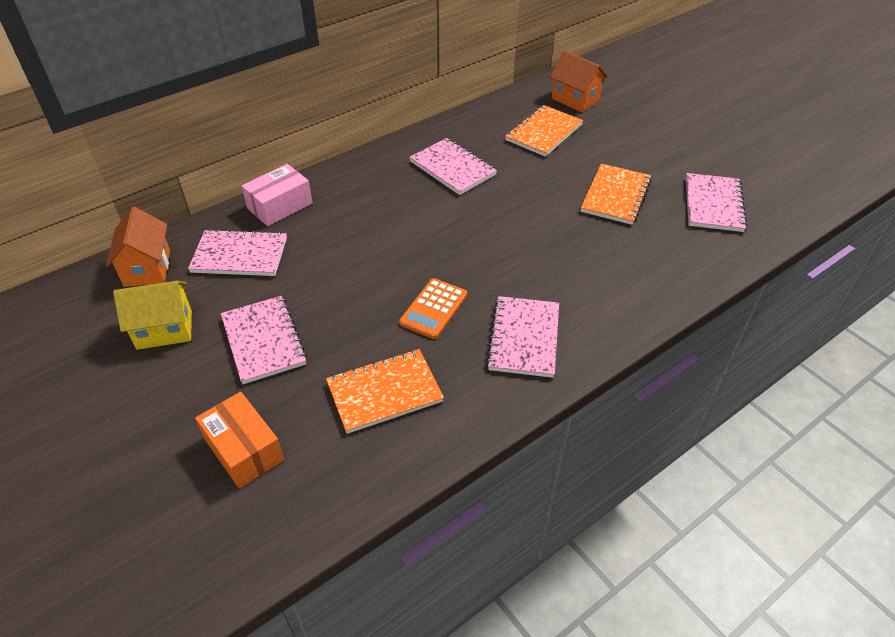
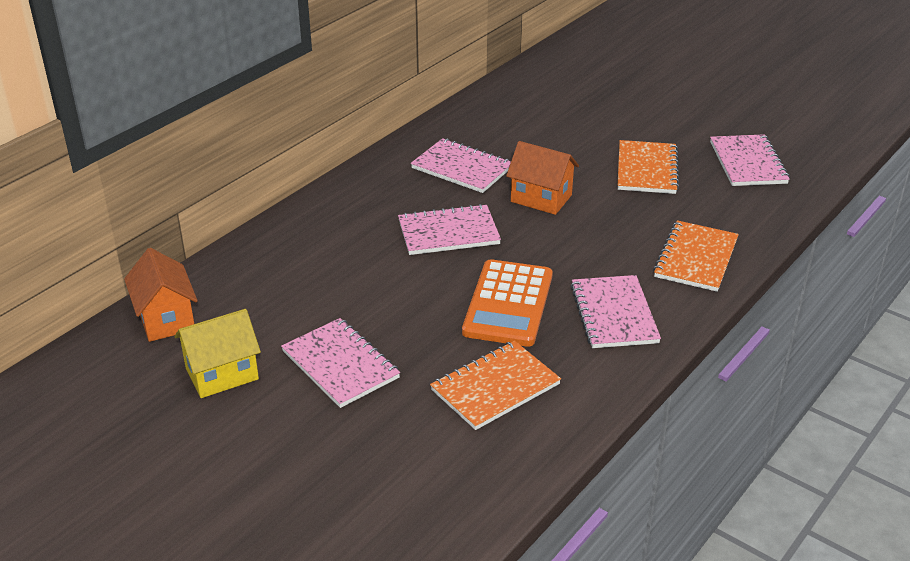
camera: 15 degrees left, 10 degrees down
(240, 255) = (267, 289): pink notebook -> pink notebook (448, 232)
(244, 449) = (374, 465): orange box -> none
(280, 206) = (286, 234): pink box -> none
(433, 309) = (508, 304): orange calculator -> orange calculator, size x1.54
(543, 132) = (543, 119): orange notebook -> orange notebook (695, 258)
(575, 99) = (562, 82): orange house -> orange house (541, 198)

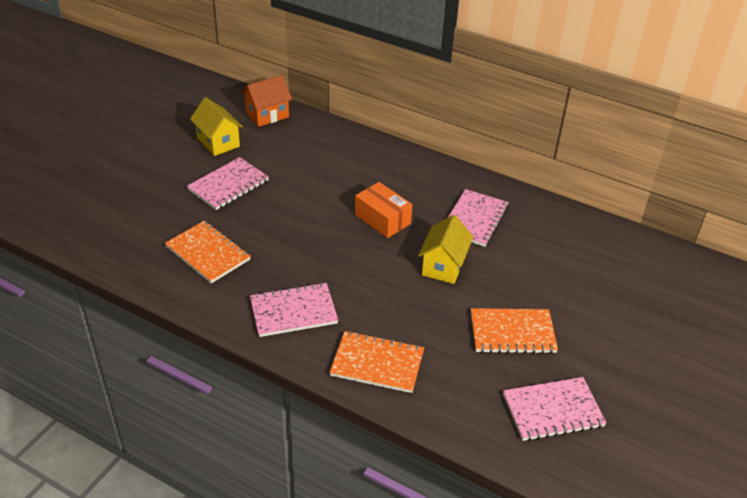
camera: 80 degrees right, 5 degrees up
(448, 232) = (382, 219): pink notebook -> orange box
(508, 304) = (299, 255): orange calculator -> none
(541, 198) = (443, 266): orange house -> yellow house

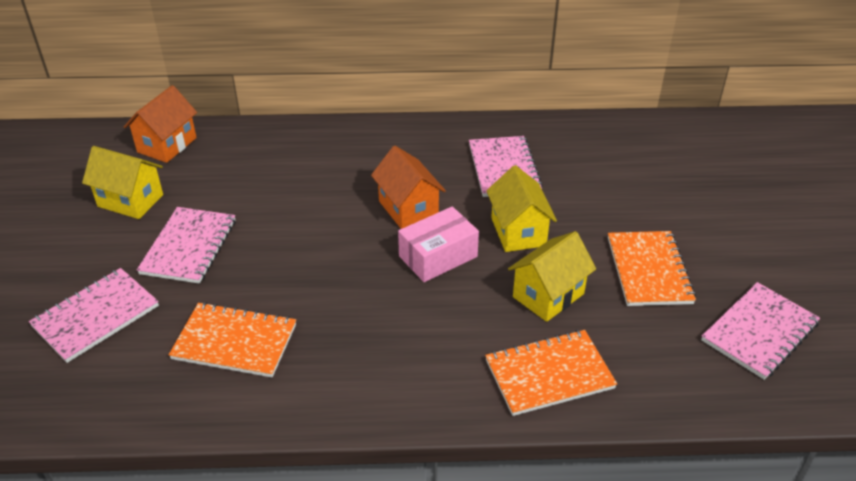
camera: 30 degrees left, 0 degrees up
(293, 311) = (403, 362): pink notebook -> pink notebook (96, 316)
(374, 258) = (438, 256): none -> pink box
(382, 219) = (408, 209): orange box -> orange house
(424, 316) = (548, 295): none -> yellow house
(512, 333) = (649, 270): orange notebook -> orange notebook turned 60 degrees counterclockwise

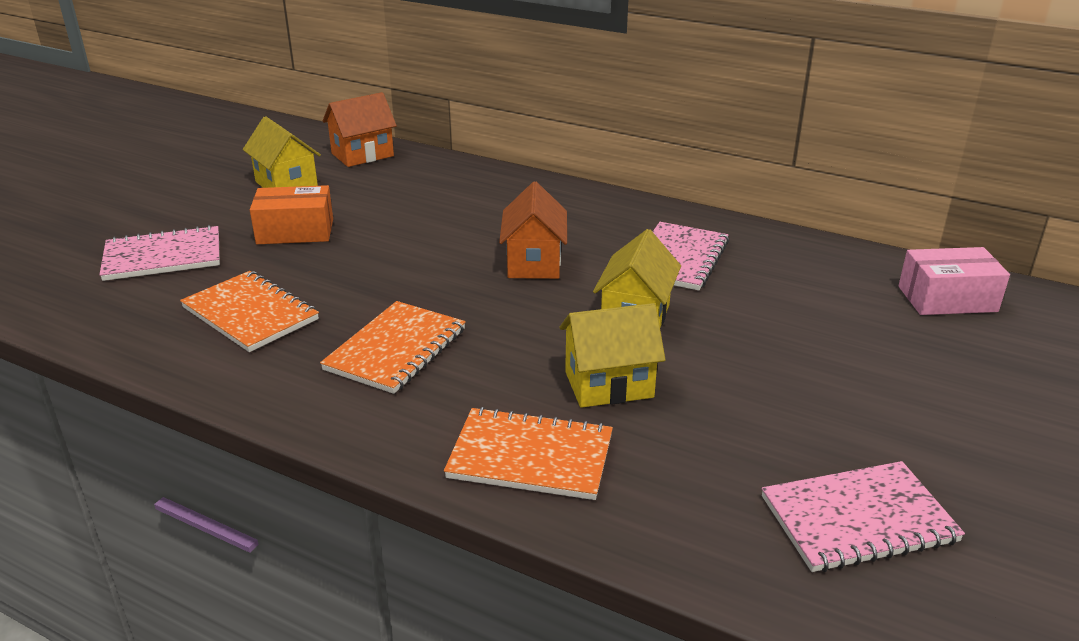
camera: 30 degrees right, 10 degrees down
(189, 247) = (295, 231): pink notebook -> orange box
(438, 256) = (521, 311): pink box -> pink box (947, 299)
(649, 270) = (763, 403): orange notebook -> orange notebook (396, 349)

